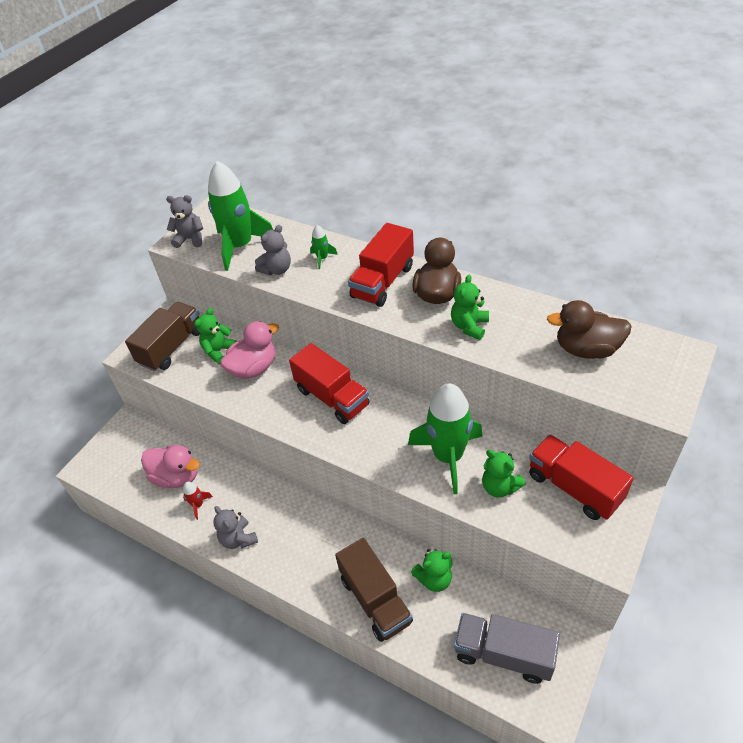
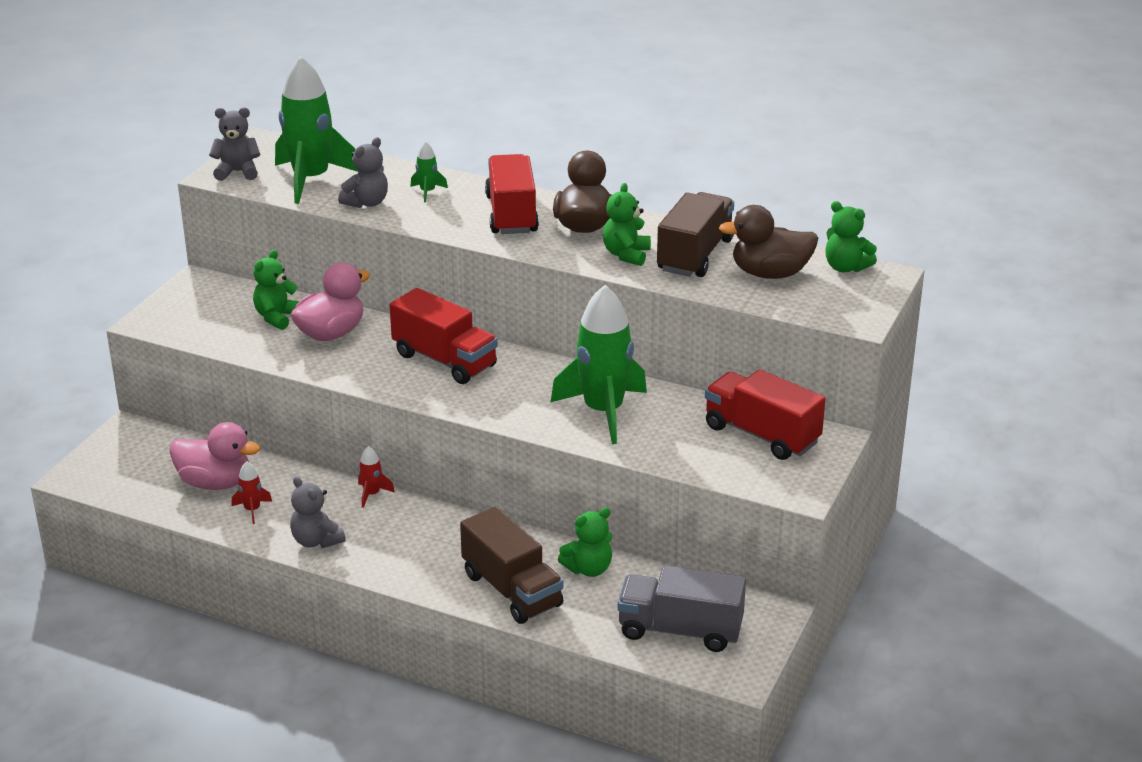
camera: 10 degrees left, 15 degrees down
(172, 347) = (207, 314): brown truck -> brown truck (695, 255)
(282, 492) = (372, 494): none -> red rocket
(382, 282) = (511, 214): red truck -> red truck turned 150 degrees clockwise
(499, 487) = (669, 436): green teddy bear -> green teddy bear (845, 267)

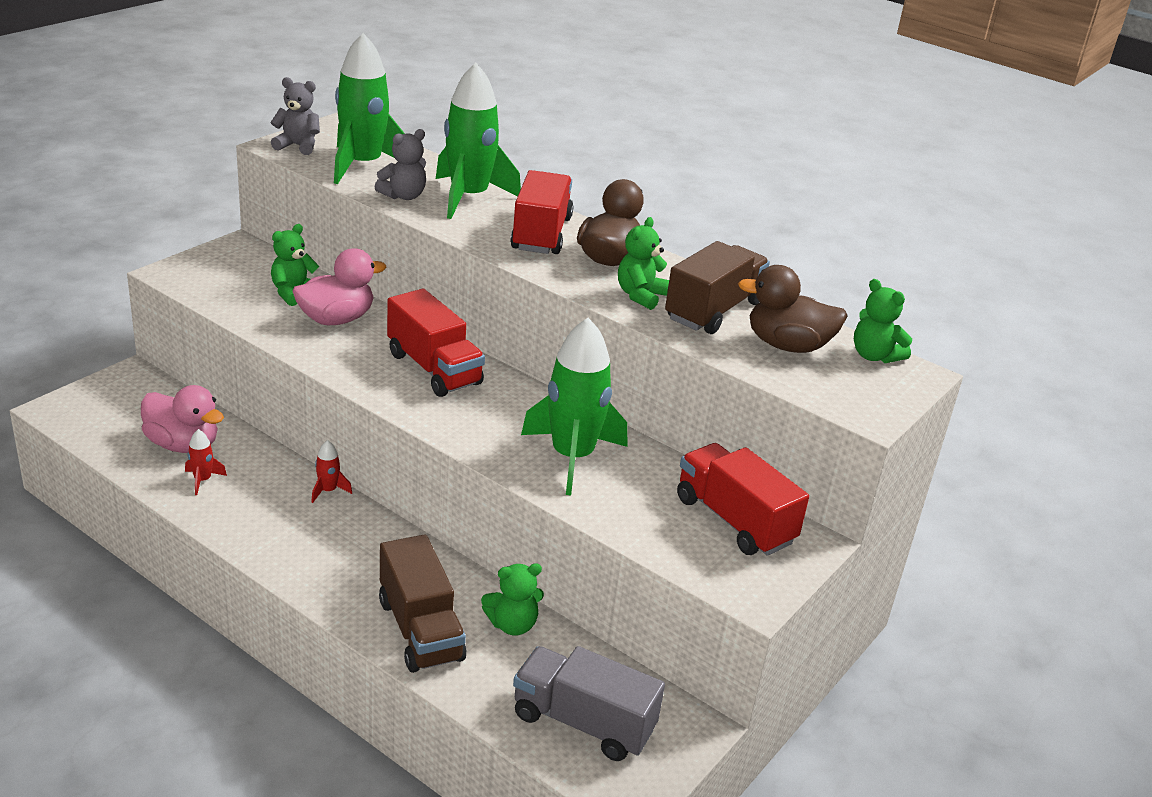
camera: 10 degrees right, 0 degrees up
(316, 540) = (247, 527): grey teddy bear -> none
(427, 192) = (469, 197): green rocket -> green rocket, size x2.40

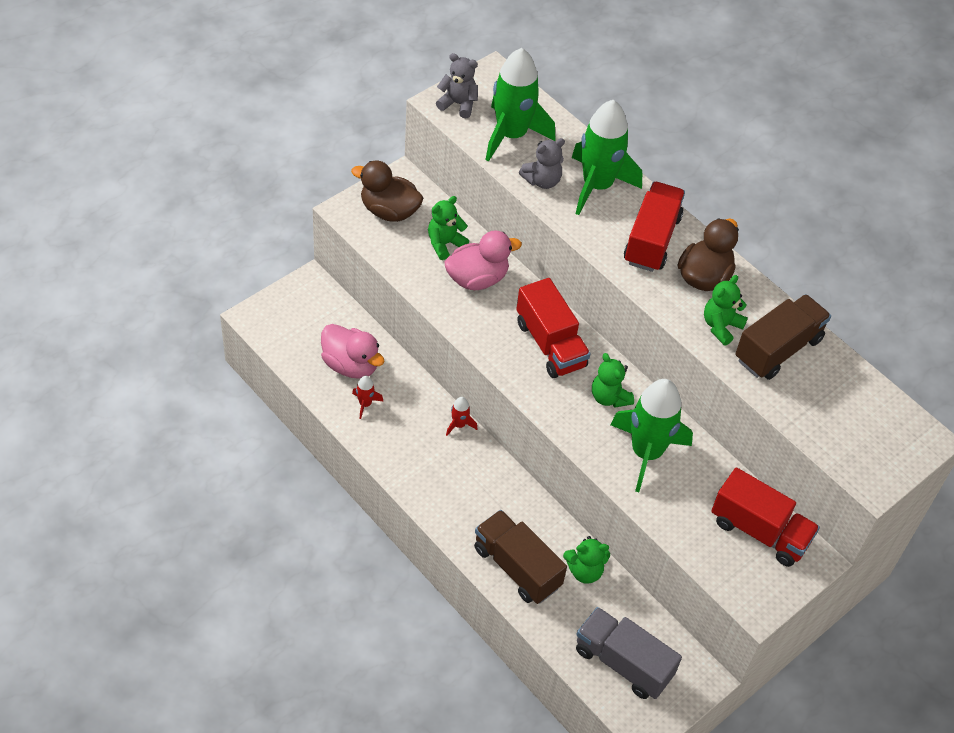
camera: 10 degrees right, 20 degrees up
(420, 630) = (517, 567): brown truck -> brown truck turned 150 degrees clockwise
(734, 520) = (759, 531): red truck -> red truck turned 150 degrees clockwise
(787, 345) = (829, 397): brown duck -> brown duck (389, 211)
(874, 356) = (898, 415): green teddy bear -> green teddy bear (609, 397)

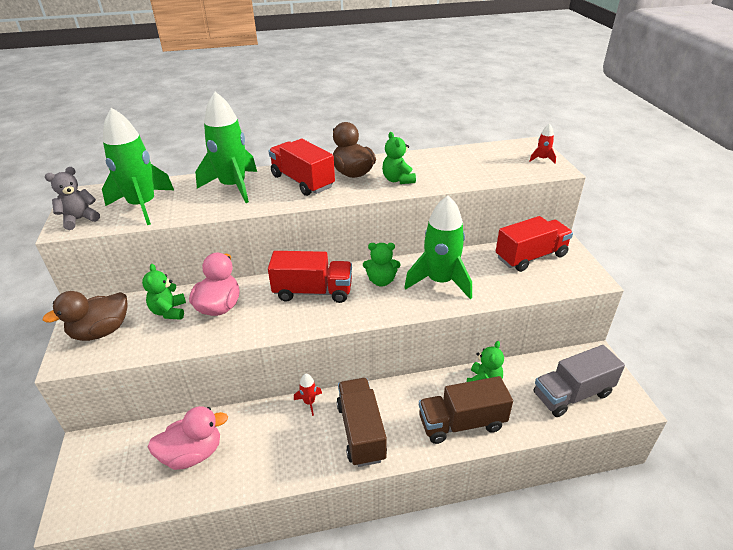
camera: 55 degrees left, 15 degrees down
(365, 404) = (239, 461): red rocket -> red rocket (542, 159)
(542, 181) = (200, 207): grey teddy bear -> none
(778, 349) = (432, 167): brown truck -> brown truck (361, 431)

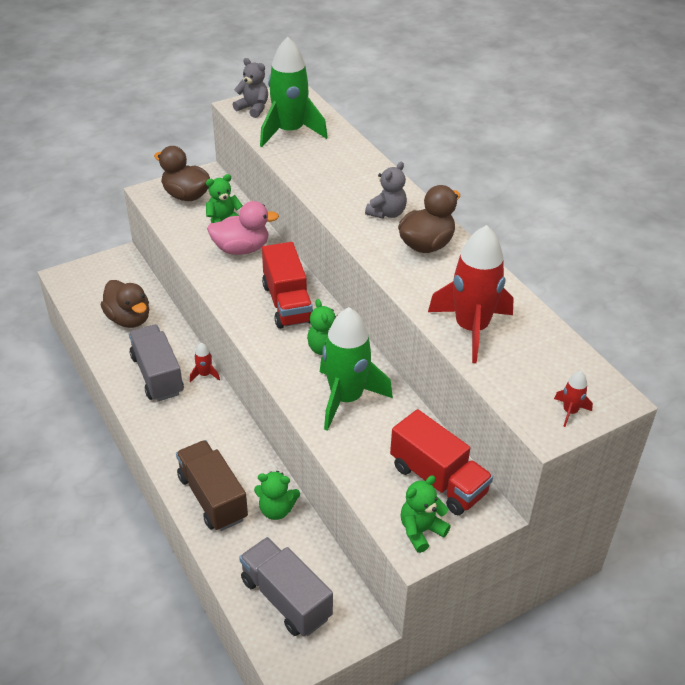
camera: 70 degrees right, 5 degrees up
(193, 454) = (129, 319): pink duck -> brown duck
(233, 187) = (351, 171): green rocket -> none
(291, 440) = (157, 375): none -> grey truck
(302, 181) = (387, 213): red truck -> grey teddy bear
(361, 431) = (180, 421): brown truck -> none
(398, 180) = (430, 283): green teddy bear -> green teddy bear (421, 531)
(454, 174) = (471, 328): none -> red rocket

